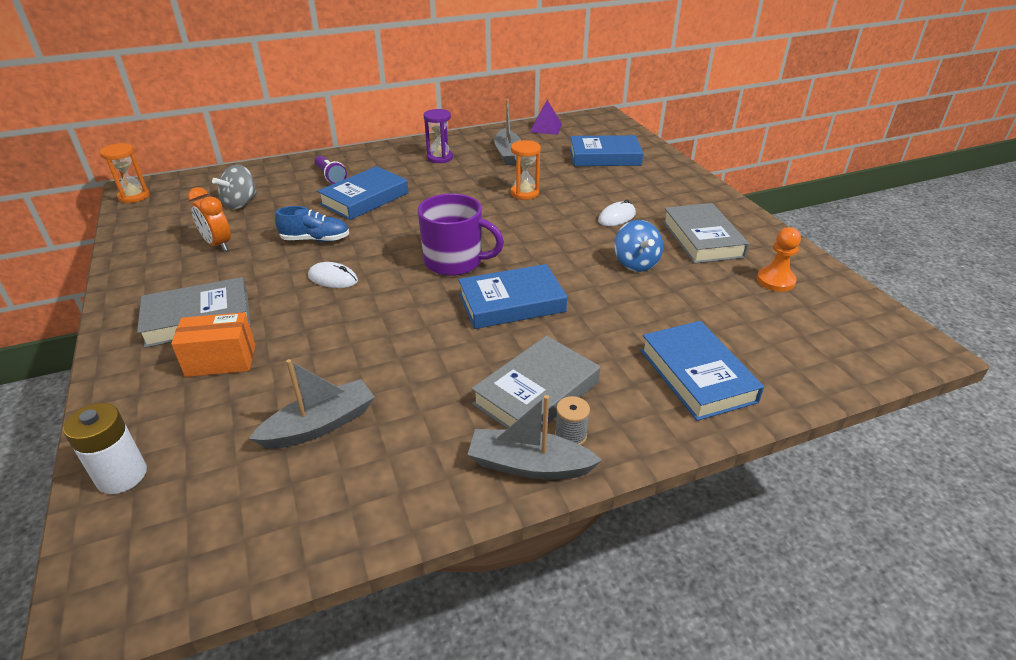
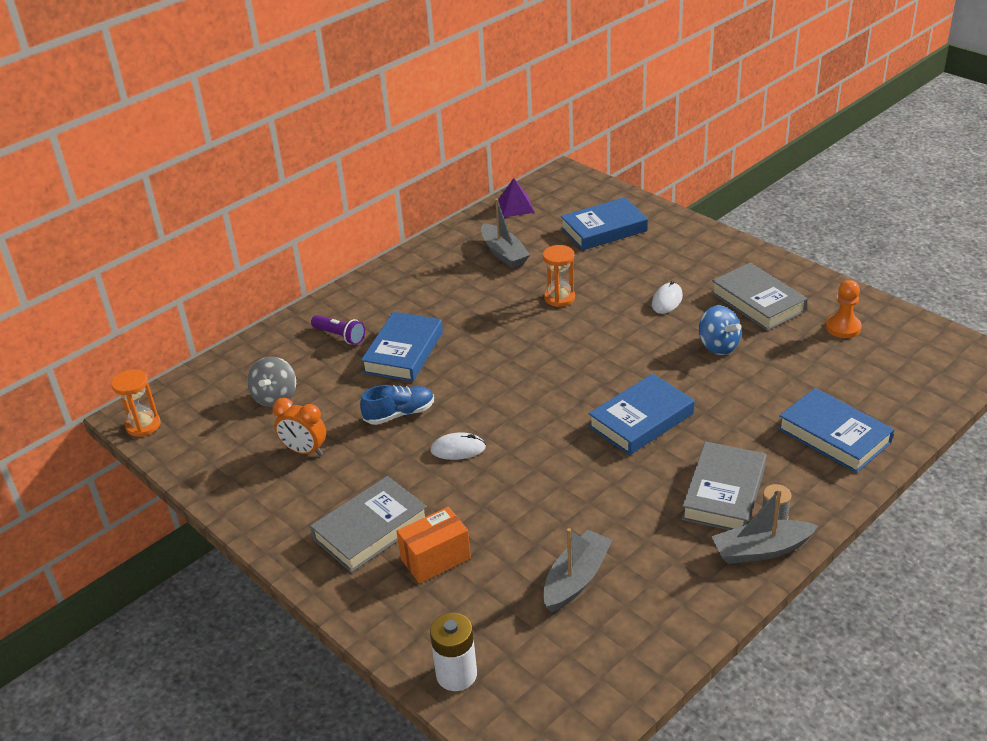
camera: 20 degrees left, 0 degrees up
(440, 158) = (436, 278): purple hourglass -> none
(455, 262) = (557, 395): purple mug -> none

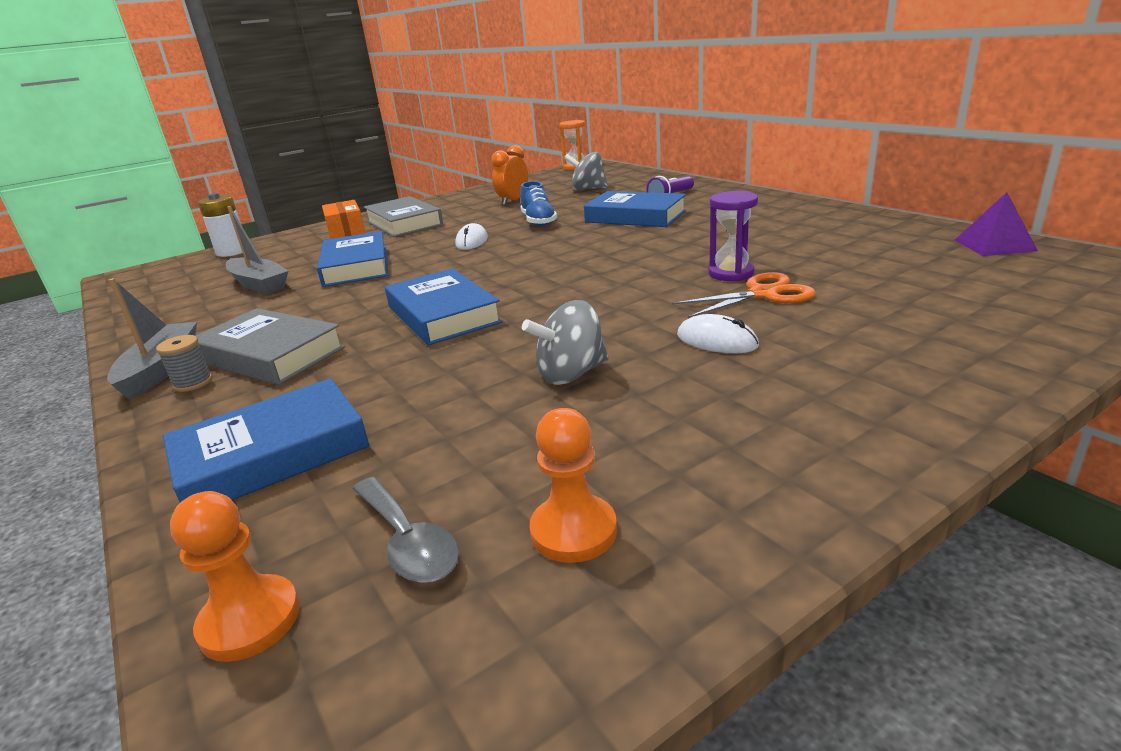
camera: 100 degrees right, 10 degrees down
(504, 253) = (846, 244): grey boat -> none
(559, 298) = (731, 273): orange hourglass -> purple hourglass
(597, 286) = (763, 294): none -> orange scissors
(604, 229) = (951, 300): blue book -> blue book (356, 266)
(718, 346) = (571, 374): blue spinning top -> grey spinning top
(757, 302) = (700, 426): grey book -> none
(870, 368) = (408, 542): none -> grey spoon
(928, 395) = (250, 620): none -> orange pawn

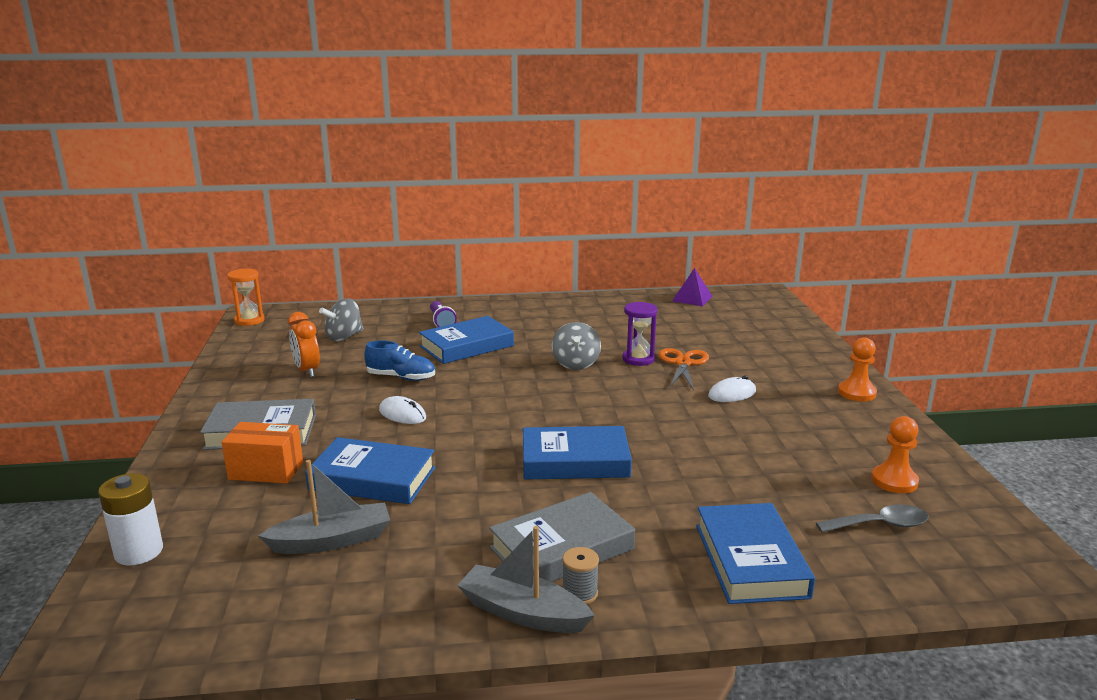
camera: 65 degrees left, 5 degrees down
(250, 620) = (924, 579): orange pawn -> orange pawn (856, 393)
(571, 374) = (732, 442): grey spinning top -> grey spinning top (575, 364)

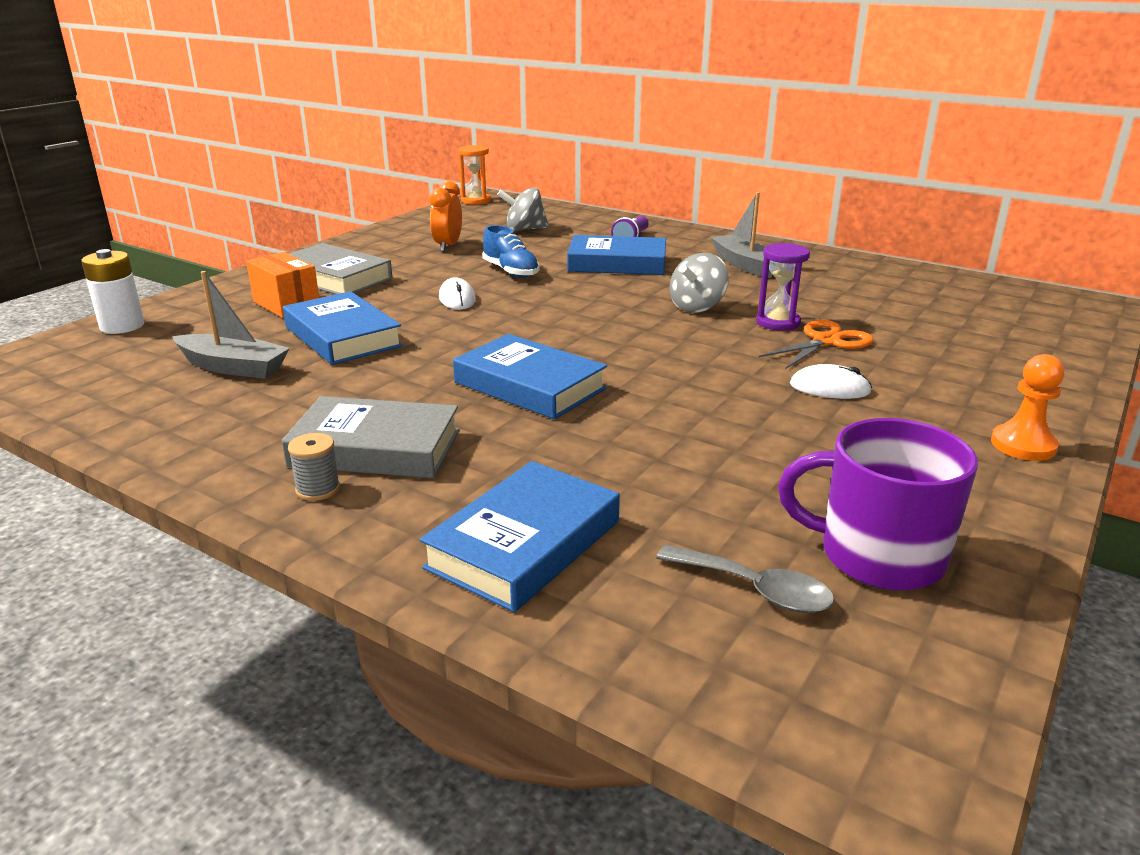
camera: 40 degrees right, 5 degrees up
(522, 613) = (248, 480): grey boat -> grey boat (744, 264)
(692, 298) = (969, 285): purple pyramid -> none
(894, 481) = (877, 556): orange pawn -> purple mug

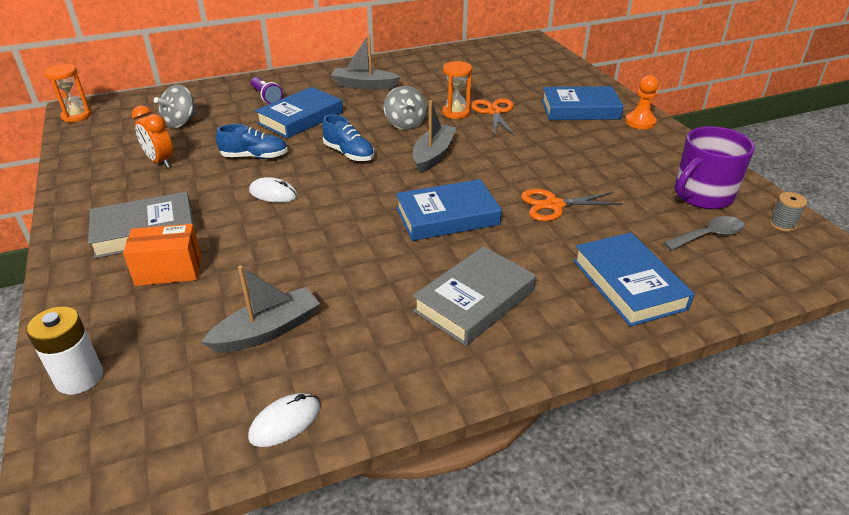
camera: 55 degrees left, 10 degrees up
(318, 489) = (509, 340): grey spool -> grey spool (782, 224)
(343, 336) = (276, 262): blue book -> blue book (580, 109)
(583, 303) = (349, 154): none -> blue shoe
(652, 441) = (554, 205): none -> orange scissors
(653, 340) = (433, 155): none -> grey boat
(778, 322) = (456, 113): purple hourglass -> orange hourglass
(829, 388) = (546, 135): white mouse -> white mouse (285, 422)

